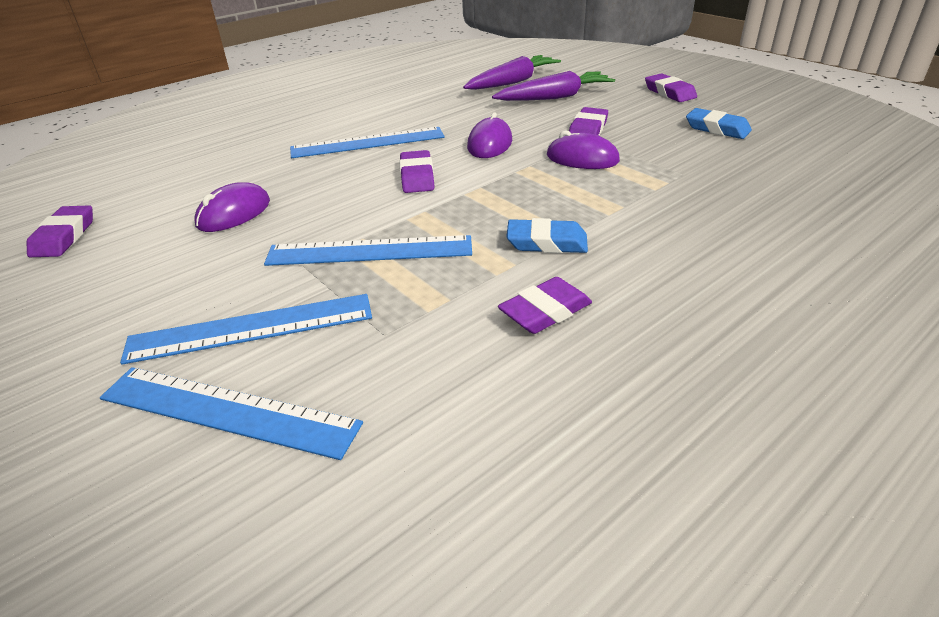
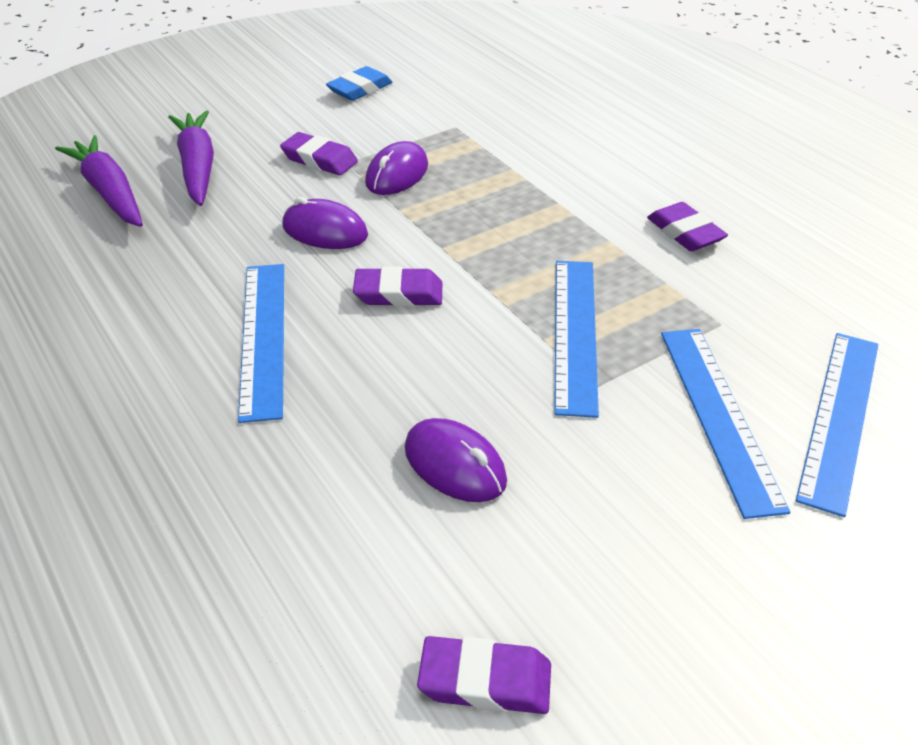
camera: 85 degrees left, 5 degrees up
(546, 242) = (574, 218): blue eraser -> none
(669, 92) = (241, 93): purple eraser -> none

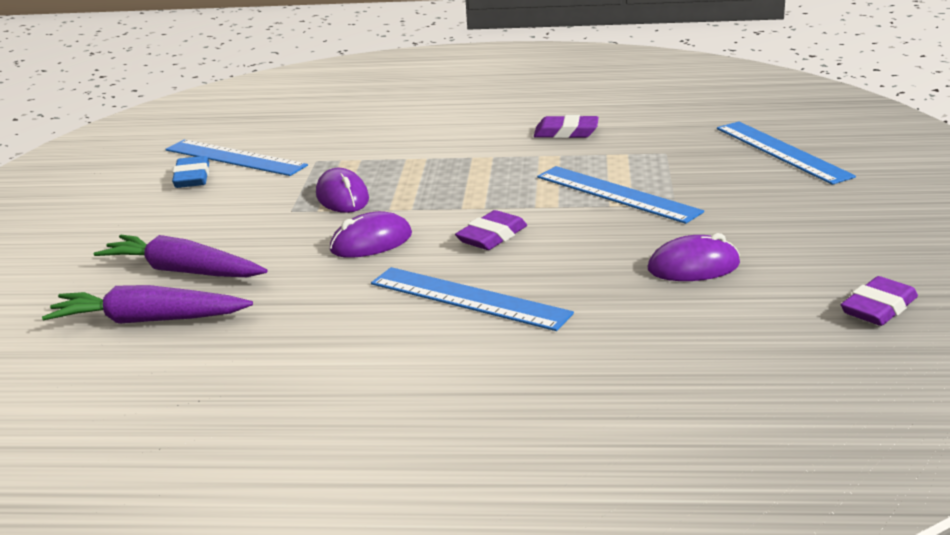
camera: 50 degrees left, 15 degrees down
(319, 160) = (268, 219): purple eraser -> none
(718, 415) = (743, 180): blue ruler -> blue ruler (235, 158)

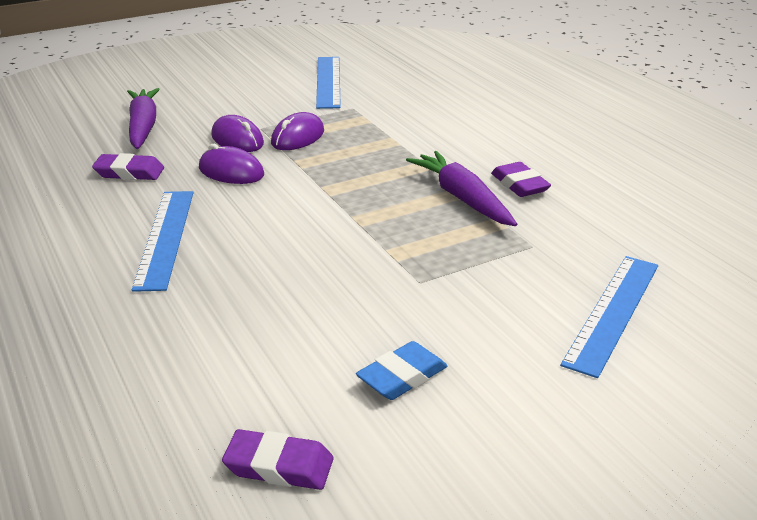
camera: 55 degrees right, 5 degrees up
(148, 320) = (71, 140): purple carrot -> purple carrot (462, 198)
(192, 177) = (283, 81): blue eraser -> blue eraser (402, 377)
(492, 236) = (278, 214): purple eraser -> purple eraser (129, 172)
(617, 194) = (412, 246): blue ruler -> none
(693, 267) = (293, 327): purple mouse -> purple mouse (237, 140)

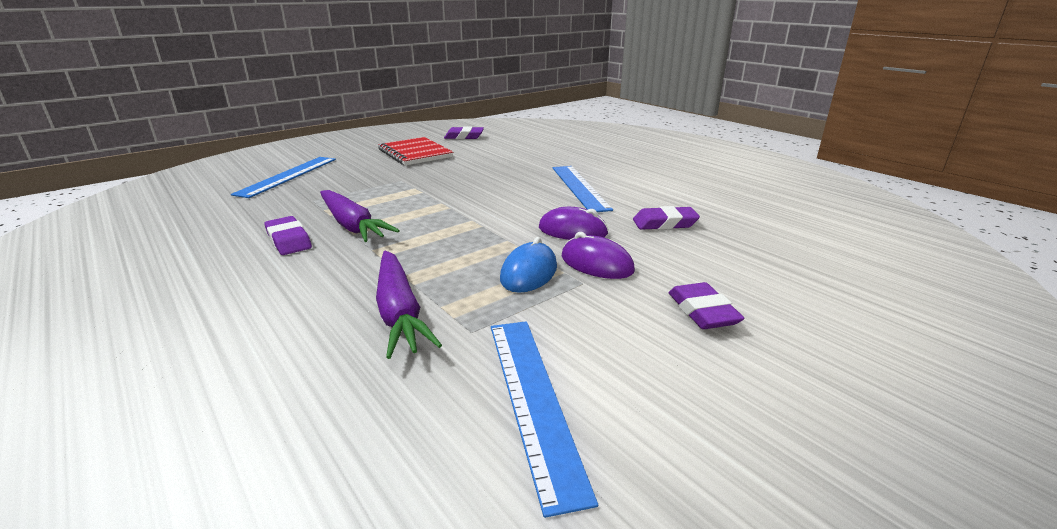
camera: 170 degrees right, 5 degrees down
(143, 127) = (724, 271): purple carrot -> purple carrot (399, 312)
(197, 106) = (703, 311): none -> purple eraser
(298, 137) = (529, 273): purple mouse -> blue mouse
(402, 377) = (415, 153): blue eraser -> red notebook

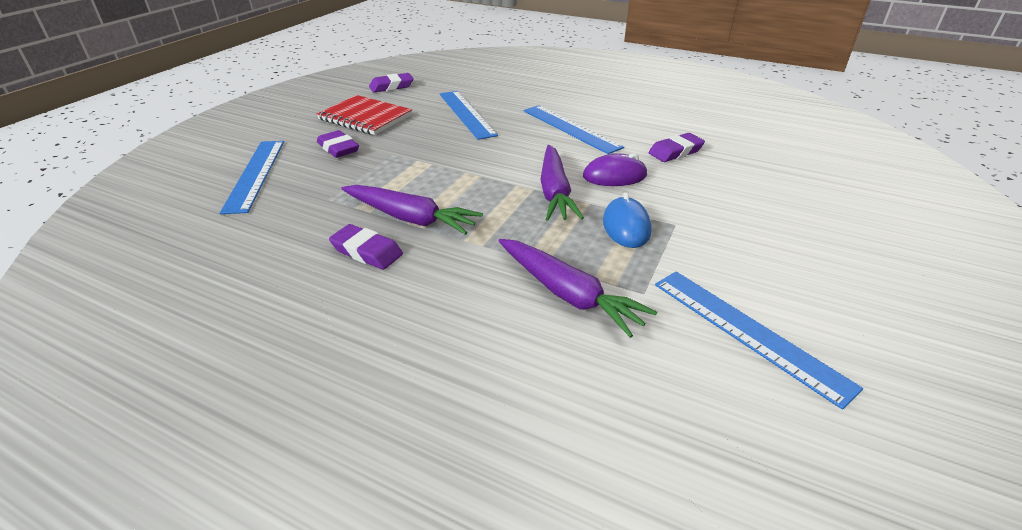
camera: 25 degrees left, 10 degrees up
(498, 232) = (555, 192): none -> purple carrot
(499, 163) = (466, 114): none -> blue ruler
(596, 264) = (666, 204): purple mouse -> none
(703, 311) = (778, 226): purple eraser -> purple eraser (338, 148)

